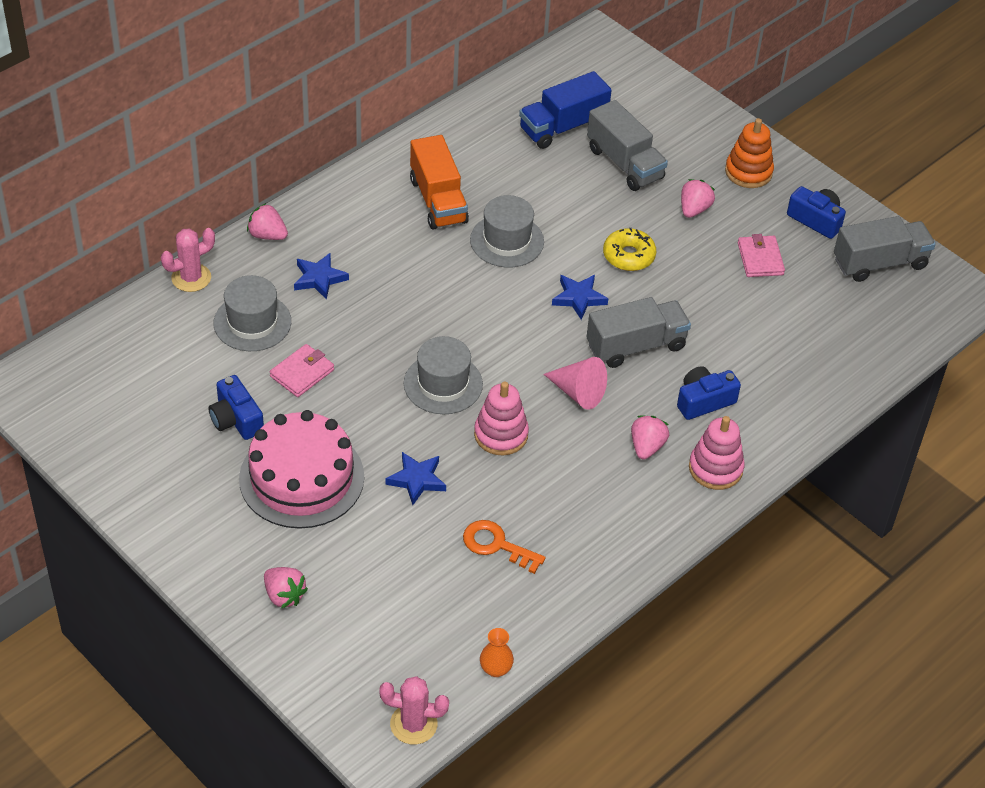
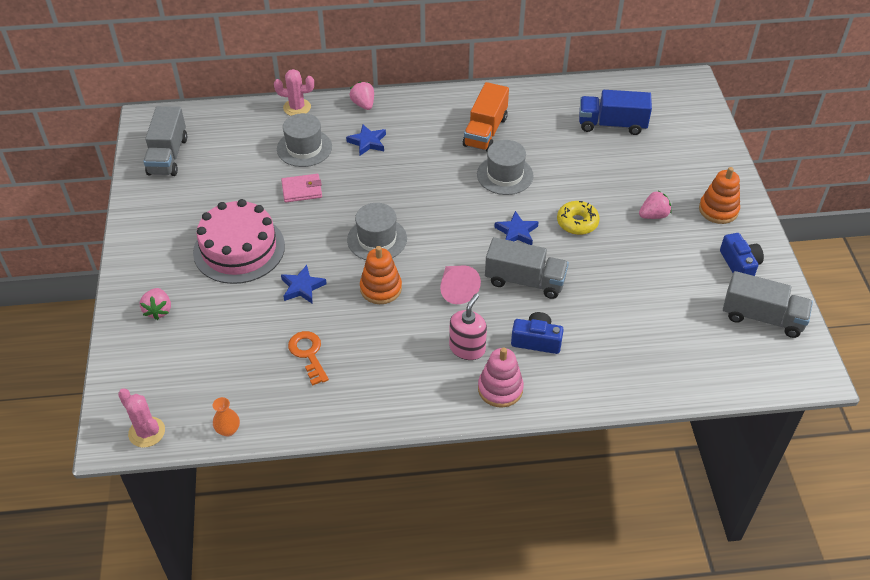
camera: 40 degrees right, 0 degrees up
(236, 419) = (238, 196): blue camera -> none
(501, 434) = (381, 288): pink stacking toy -> orange stacking toy
(624, 163) = (632, 165): grey truck -> grey truck (168, 156)
(647, 447) = (467, 348): pink strawberry -> pink soap dispenser
(760, 259) = (671, 270): pink wallet -> none

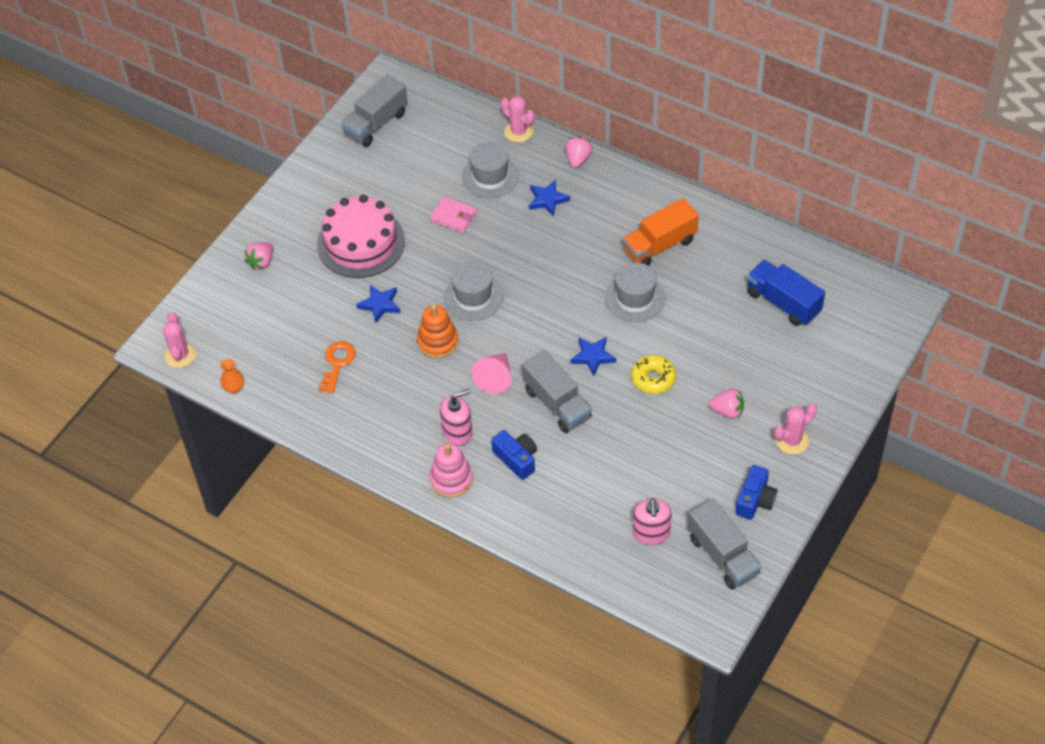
camera: 40 degrees right, 5 degrees up
(695, 333) = (651, 533): none -> pink soap dispenser
(718, 210) = (792, 441): orange stacking toy -> pink cactus

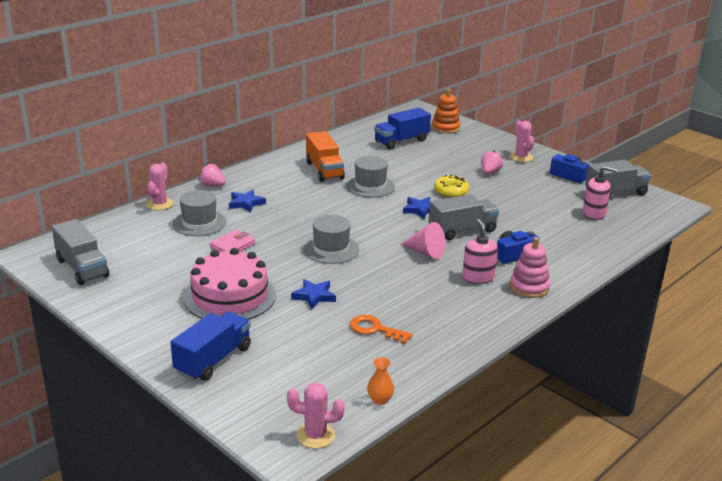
camera: 80 degrees left, 25 degrees down
(261, 262) = (213, 360): pink strawberry -> blue truck
(438, 342) = (373, 273): orange stacking toy -> orange stacking toy (445, 128)
(518, 132) = (159, 204): pink cactus -> pink cactus turned 45 degrees counterclockwise

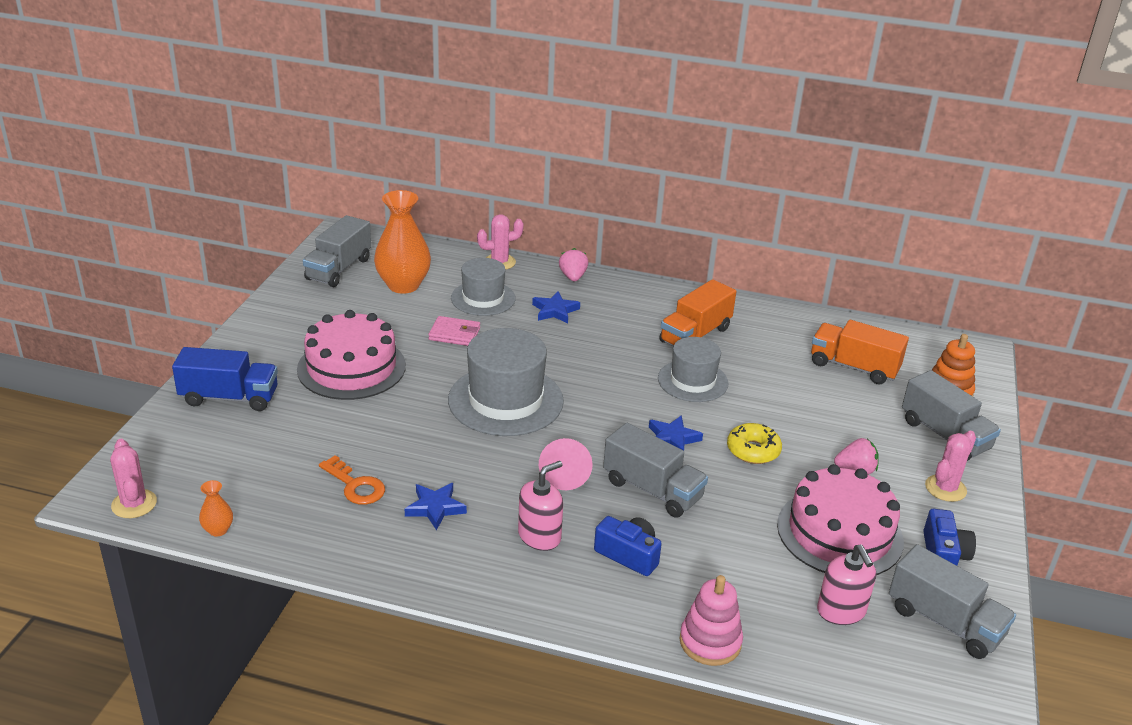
camera: 60 degrees right, 5 degrees up
(142, 248) = (403, 285): none -> orange vase
(314, 296) = (393, 421): blue star -> blue star (435, 508)
(331, 249) = (505, 400): grey hat -> grey hat, size x1.58
(375, 329) = (355, 485): orange key -> orange key turned 135 degrees clockwise
(401, 141) = (853, 367): blue truck -> orange truck
(479, 142) = (944, 435): none -> grey truck
(529, 287) = (552, 590): pink stacking toy -> pink stacking toy (710, 642)
(536, 193) = (839, 533): none -> pink cake

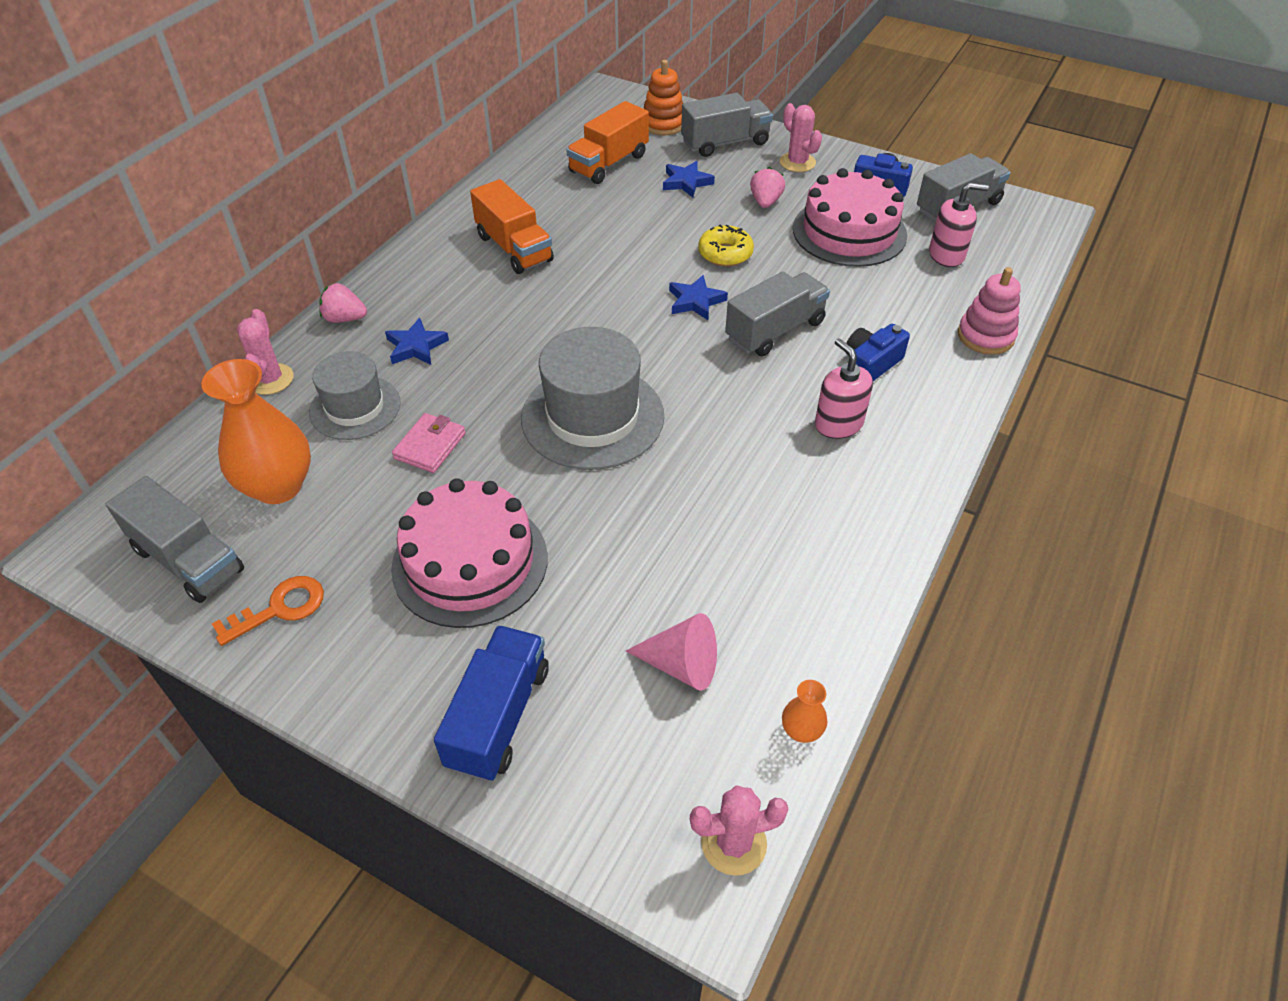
camera: 75 degrees left, 15 degrees up
(355, 485) = (731, 576): orange key -> orange key (279, 608)
(435, 508) = (783, 503): blue star -> blue star (686, 182)
(565, 474) = (739, 389): pink cone -> pink cone (681, 665)
(692, 381) = (599, 267): grey hat -> none

